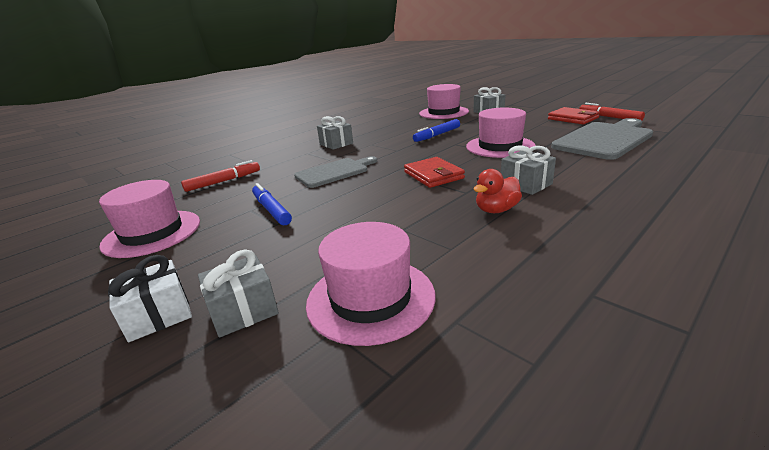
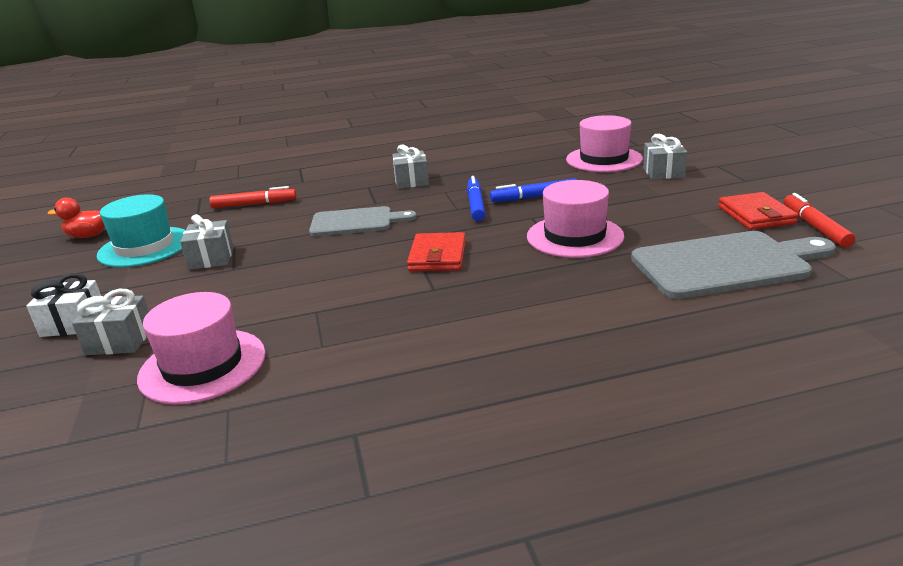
camera: 30 degrees right, 0 degrees up
(152, 233) = (145, 247): pink hat -> turquoise hat
(271, 210) = (248, 252): blue marker -> blue marker (475, 204)
(496, 210) = (425, 320): red duck -> red duck (88, 236)
(525, 184) = (507, 299): grey gift -> grey gift (211, 258)

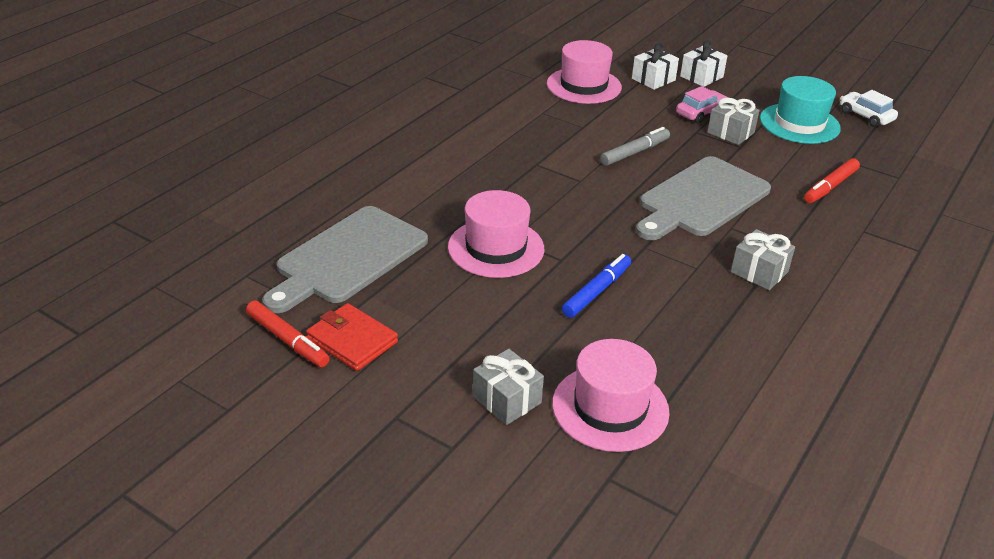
camera: 135 degrees right, 10 degrees up
(88, 236) = (865, 116): red duck -> white car
(120, 341) = (653, 79): grey gift -> white gift
(185, 284) = (700, 113): none -> pink car
(325, 269) = (634, 152): none -> grey marker
(356, 222) = (701, 199): grey cutting board -> grey cutting board, size x1.54
(437, 256) = (575, 189): red wallet -> none
(475, 204) = (636, 259): blue marker -> none

